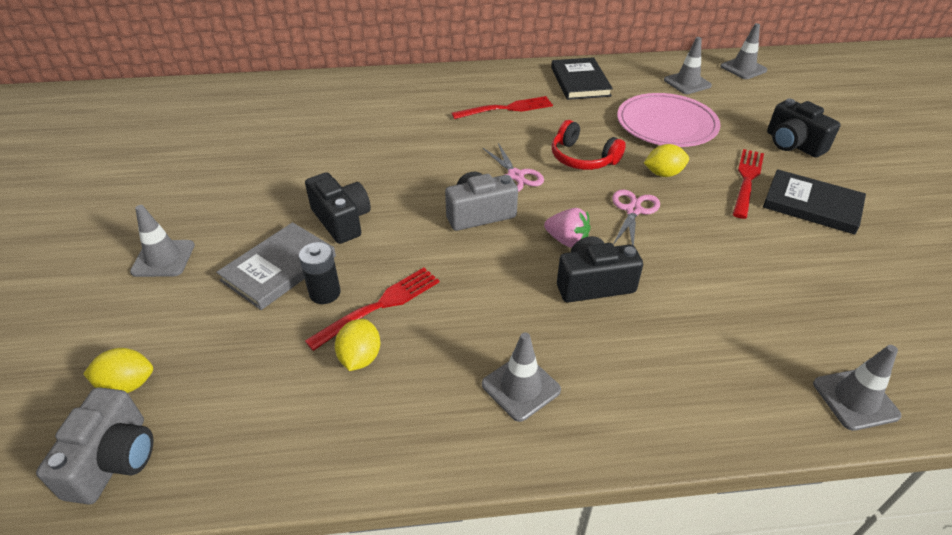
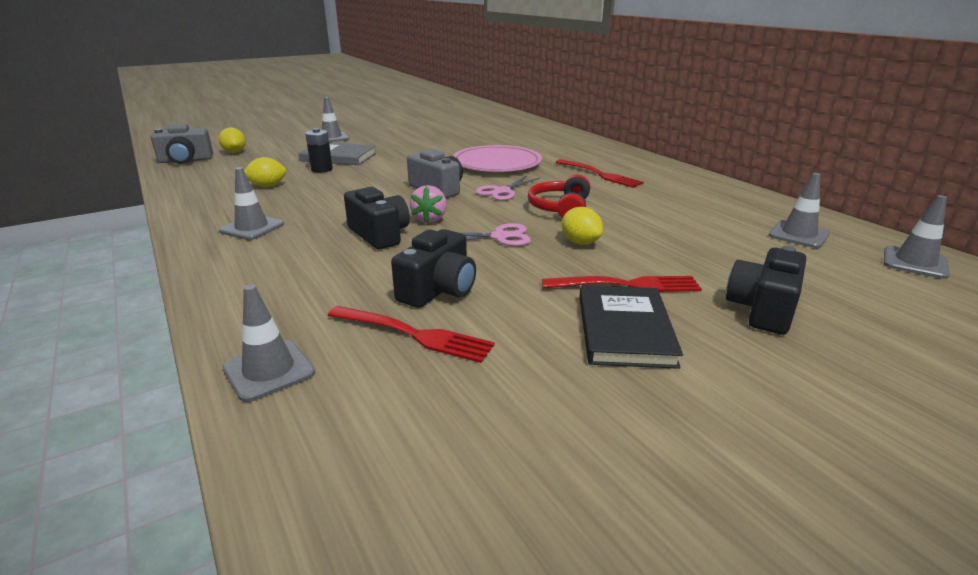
camera: 65 degrees right, 15 degrees down
(342, 220) = (396, 160): black camera -> black camera (438, 290)
(379, 306) = (316, 182): red fork -> red fork (413, 334)
(580, 81) = (698, 190): black book -> none
(666, 124) = (681, 234): pink plate -> pink plate (497, 163)

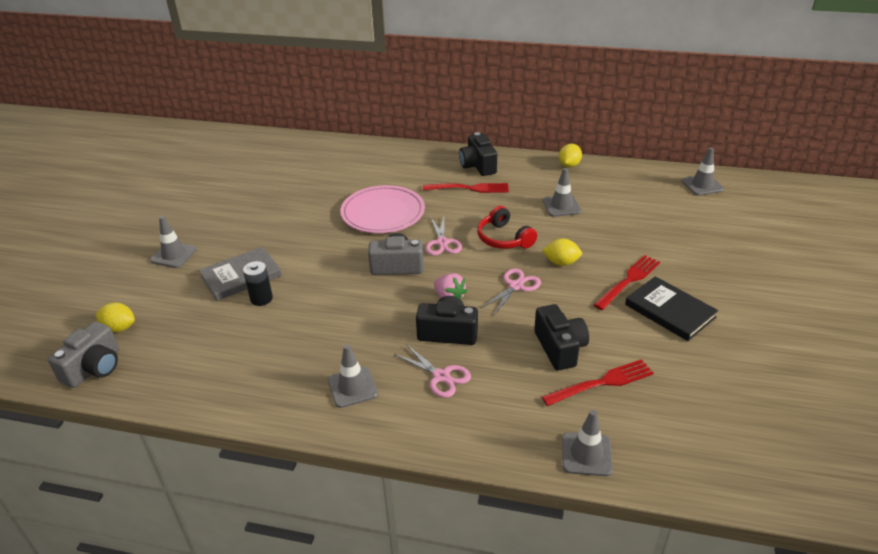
camera: 45 degrees left, 10 degrees up
(267, 186) = (261, 344): yellow lemon -> yellow lemon (569, 165)
(311, 253) = (441, 376): none -> pink scissors
(762, 309) = (694, 259): black camera -> black camera (478, 166)
(798, 235) = (639, 190): grey traffic cone -> grey traffic cone (561, 206)

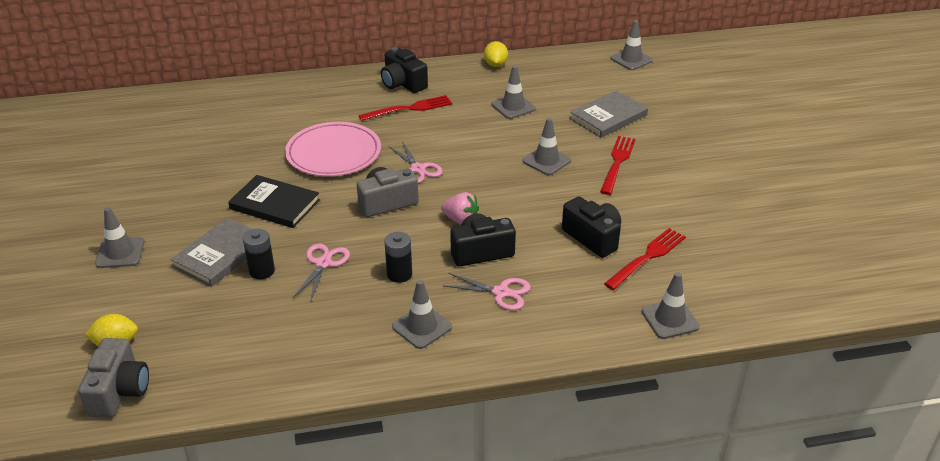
camera: 25 degrees left, 0 degrees up
(365, 333) = (399, 274): none -> black battery
(503, 238) = (477, 151): red headphones -> none
(516, 286) = (518, 193): pink scissors -> pink scissors (323, 263)
(561, 263) = (546, 161): yellow lemon -> grey traffic cone
(646, 235) = (608, 117): none -> grey book
(669, 311) = (668, 180): black book -> black book (274, 204)

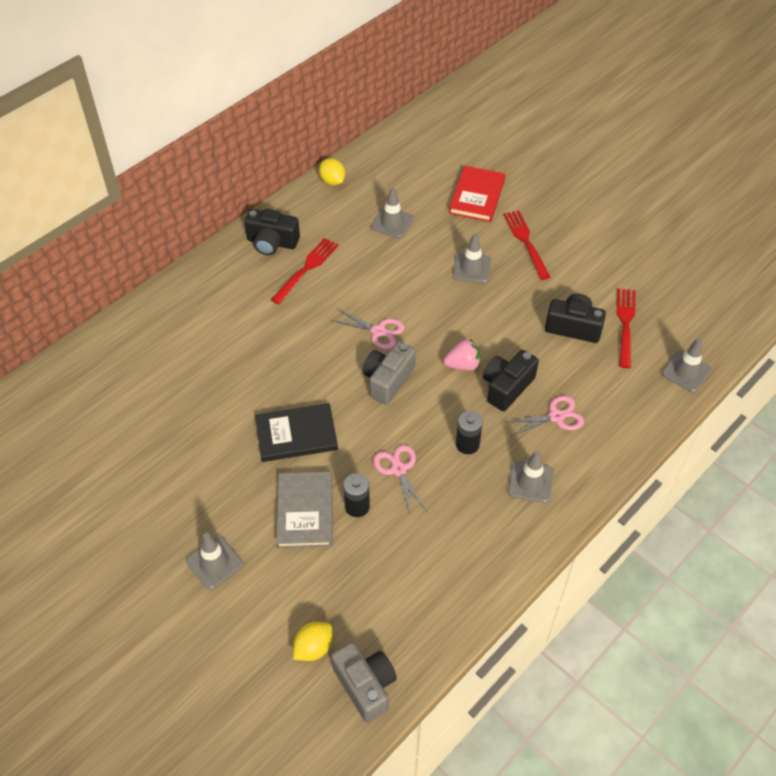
camera: 35 degrees left, 15 degrees up
(333, 153) = (290, 353): pink plate -> none
(608, 117) = (477, 196): grey book -> red book
(631, 59) = (439, 122): grey traffic cone -> none

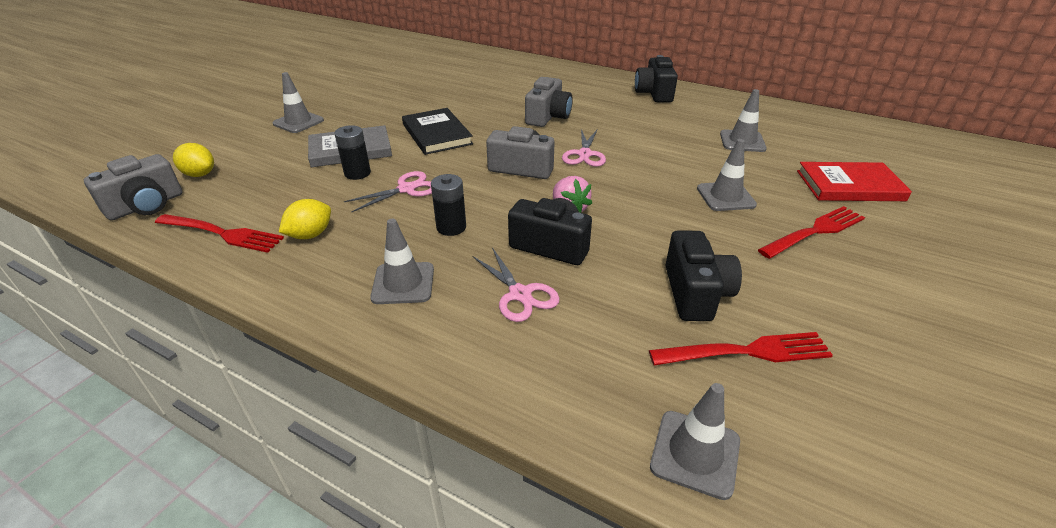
camera: 75 degrees right, 15 degrees down
(292, 338) = (548, 117): none -> grey camera
(306, 269) = (636, 111): red fork -> red fork (222, 233)
(332, 181) = (762, 106): yellow lemon -> yellow lemon (310, 235)

